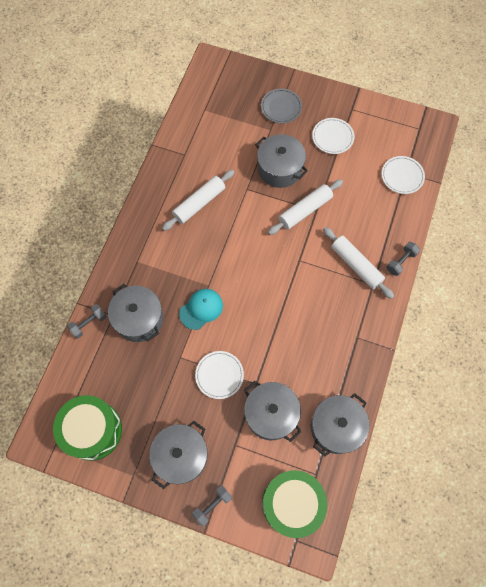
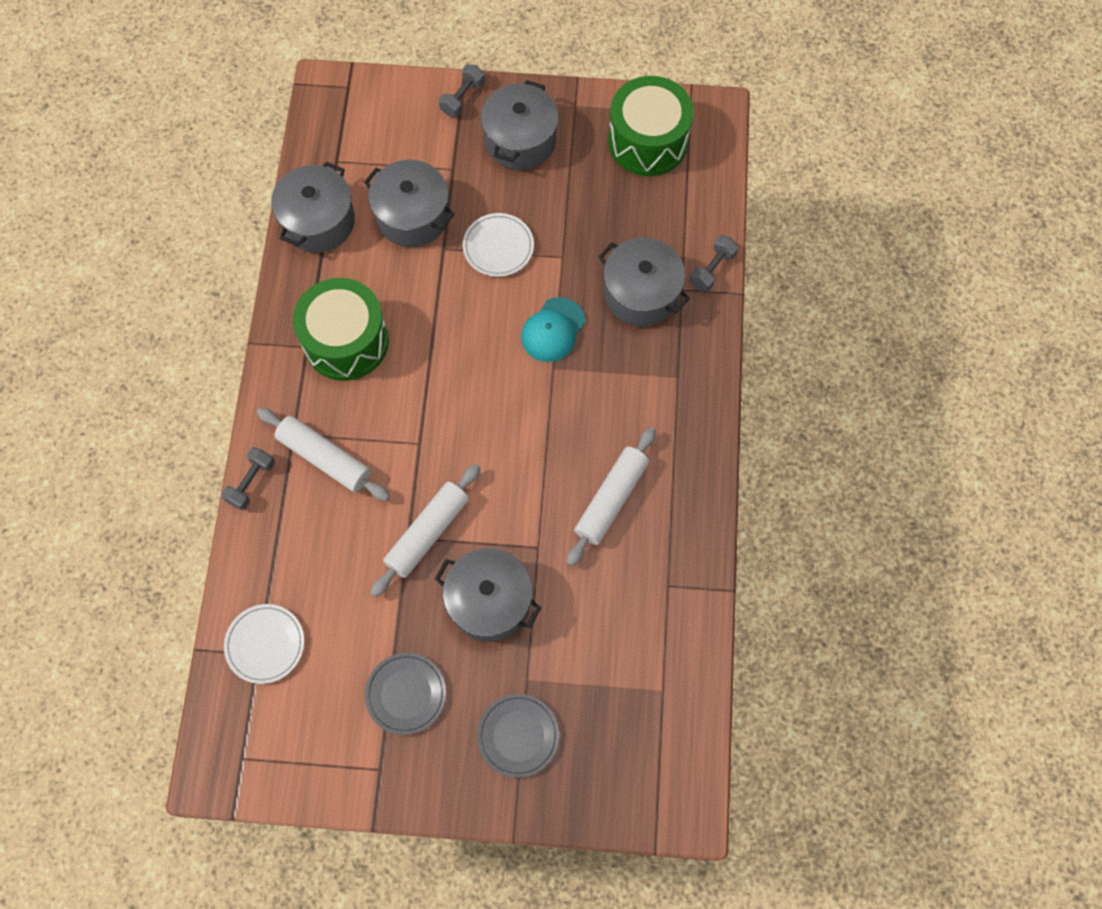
camera: 165 degrees right, 0 degrees up
(292, 503) = (361, 123): green drum -> green drum (346, 341)
(332, 137) = (406, 694): white plate -> grey plate

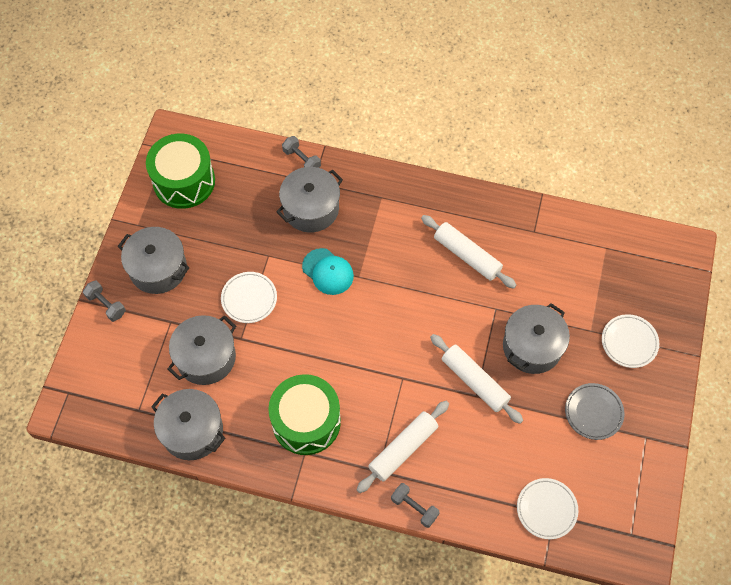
camera: 80 degrees left, 5 degrees down
(518, 736) = (629, 342): grey plate -> white plate

